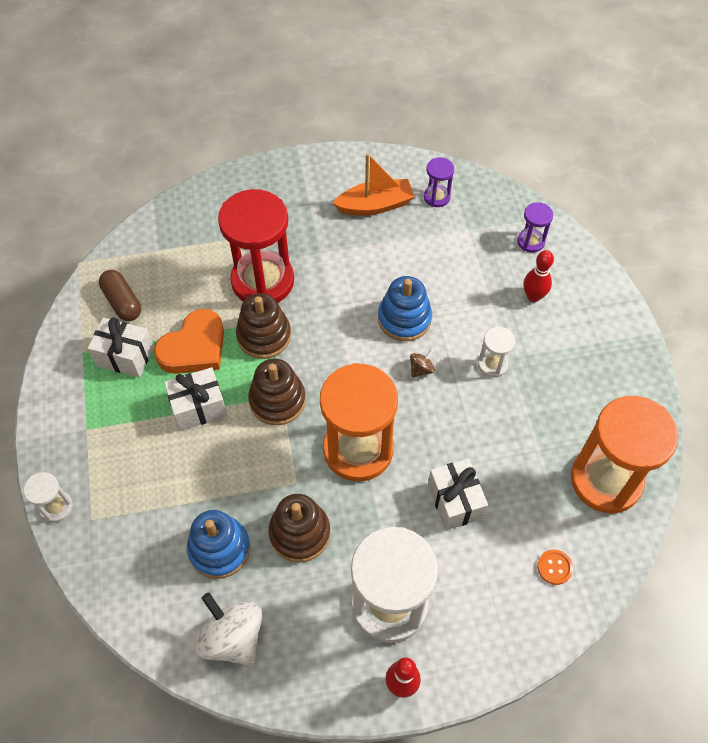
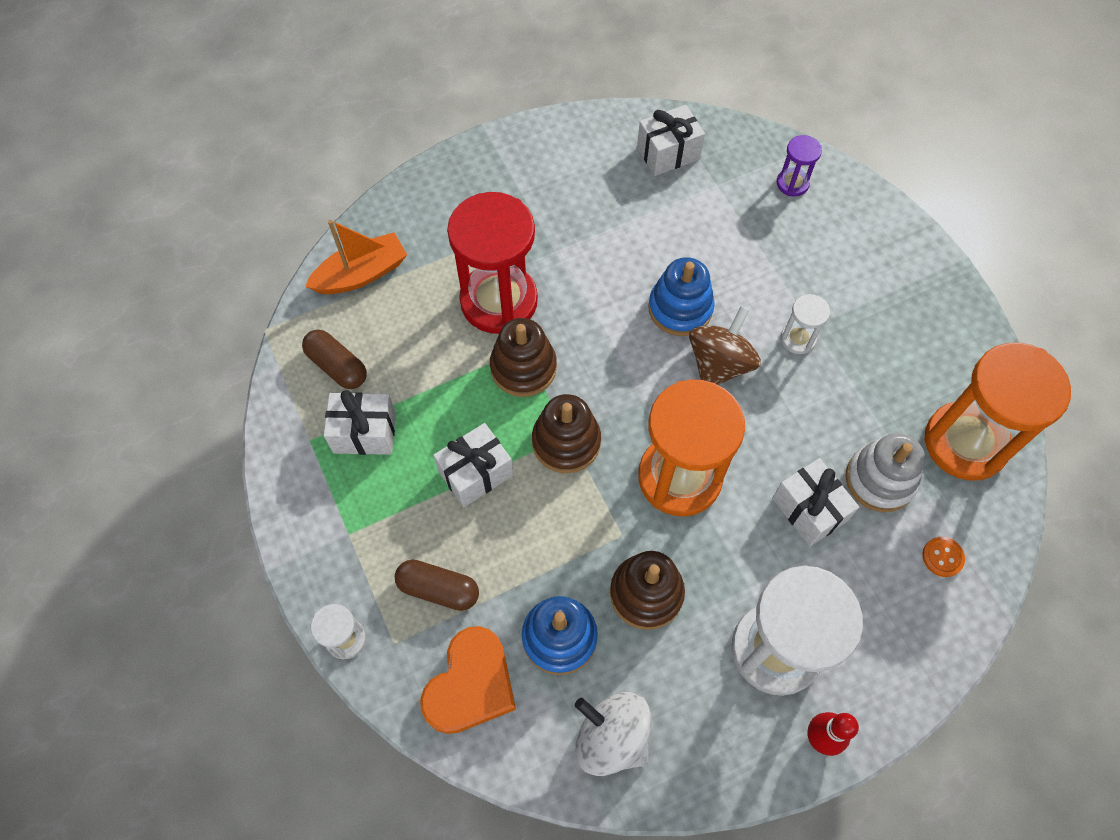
camera: 15 degrees left, 5 degrees up
(139, 488) = (438, 589): none -> brown capsule
(194, 347) = (444, 401): orange heart -> orange heart (470, 684)
(375, 205) = (600, 178): orange boat -> orange boat (361, 274)
(421, 369) = (719, 364): brown spinning top -> brown spinning top, size x2.17
(436, 197) = (668, 153): purple hourglass -> white gift
(522, 492) = (880, 479): none -> white stacking toy
(533, 296) = (816, 248): red bowling pin -> none

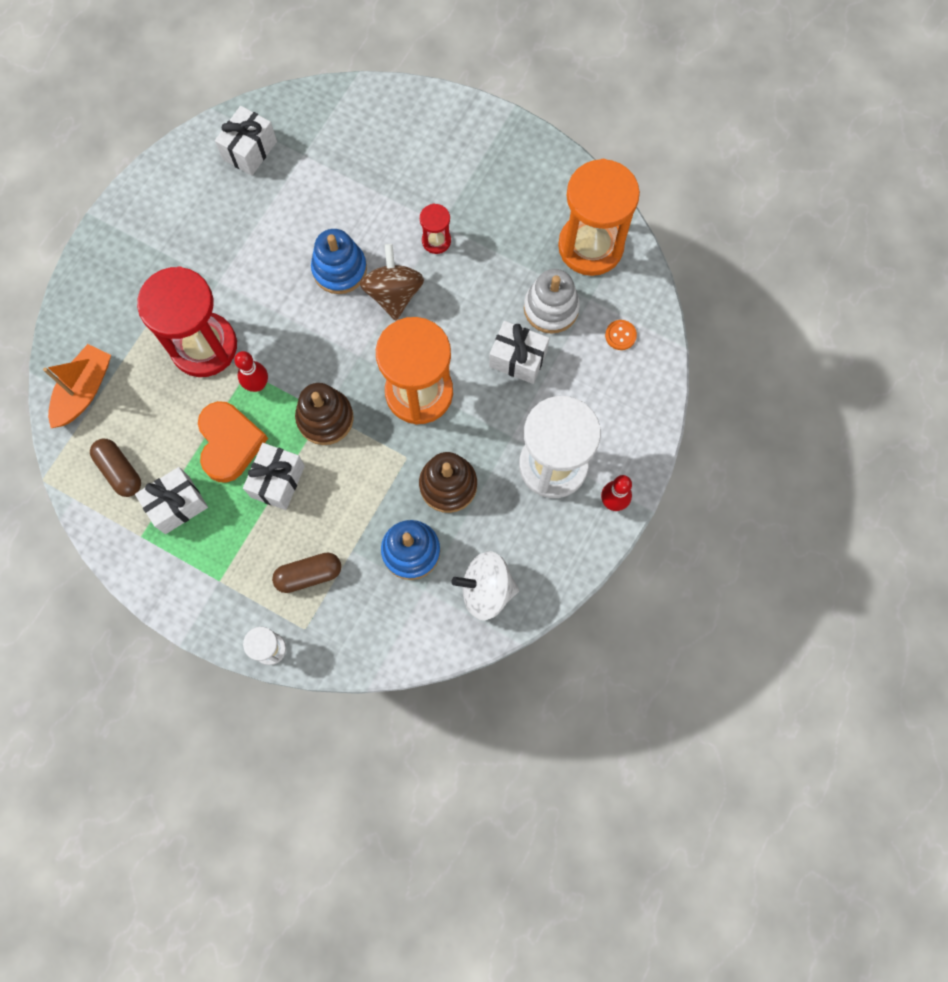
camera: 35 degrees left, 10 degrees up
(337, 366) = (120, 471): brown capsule -> brown capsule turned 45 degrees clockwise
(470, 684) = (374, 620): orange heart -> orange heart (229, 443)
(523, 367) = (257, 384): brown stacking toy -> red bowling pin
(792, 183) = (358, 120): purple hourglass -> none
(798, 339) = (436, 241): white hourglass -> red hourglass

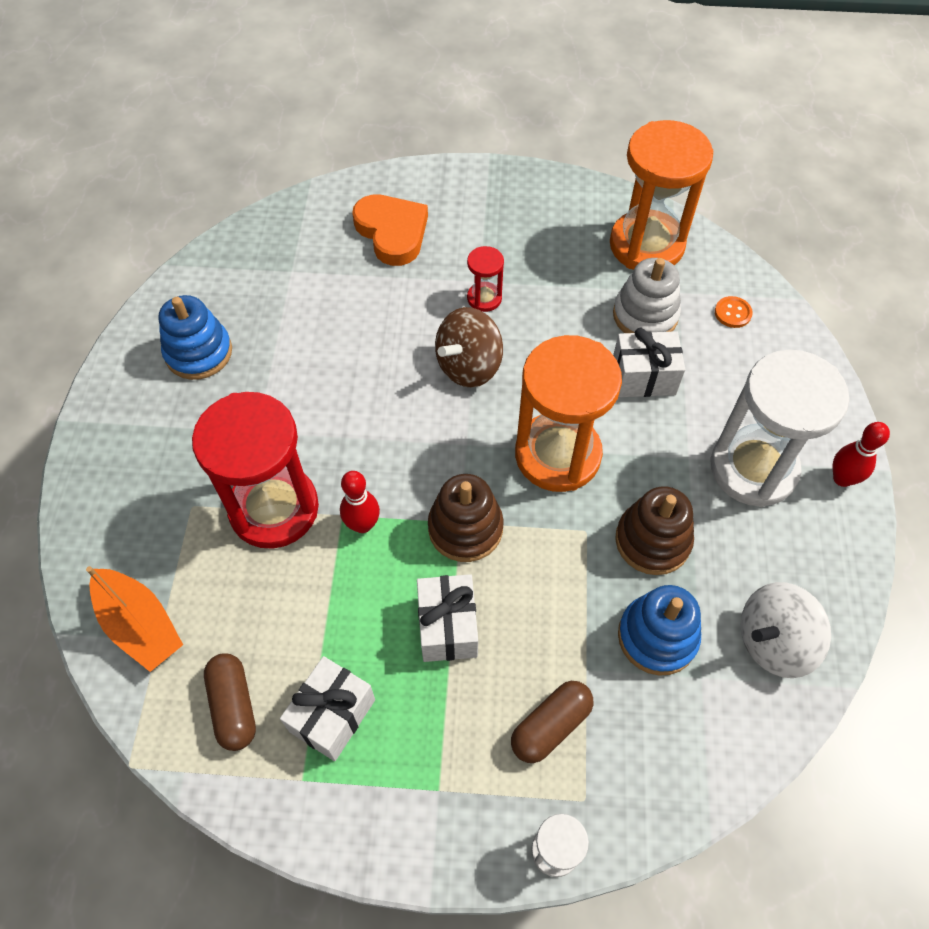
camera: 25 degrees left, 15 degrees down
(84, 391) = (140, 625): orange boat -> orange boat turned 135 degrees clockwise
(120, 471) = (234, 706): brown capsule -> brown capsule turned 45 degrees clockwise
(229, 443) = (362, 607): orange heart -> orange heart (392, 232)
(250, 150) = (228, 288): white gift -> none
(339, 269) = (393, 365): blue stacking toy -> blue stacking toy (199, 352)
(394, 294) = (469, 366): brown spinning top -> brown spinning top turned 105 degrees counterclockwise

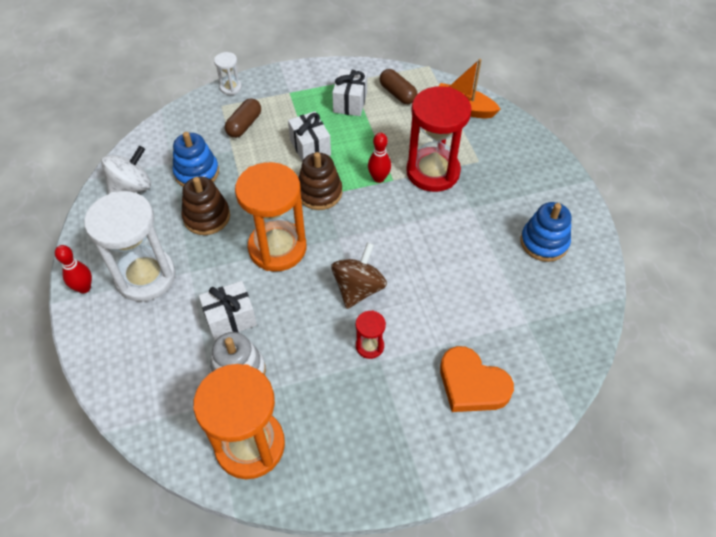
camera: 160 degrees right, 5 degrees down
(732, 313) = (166, 397): orange button -> none

